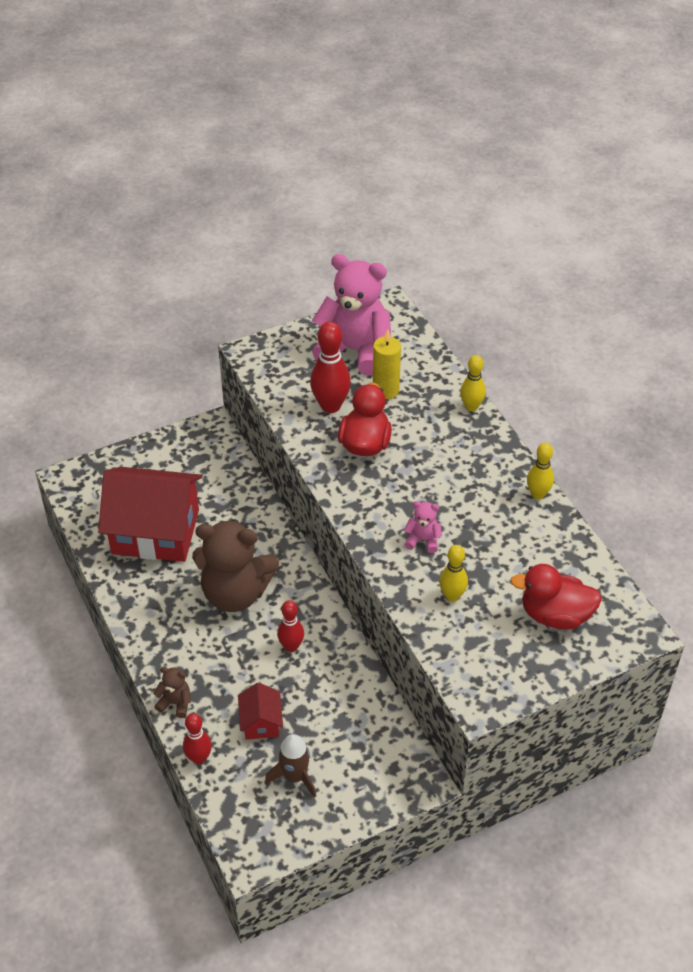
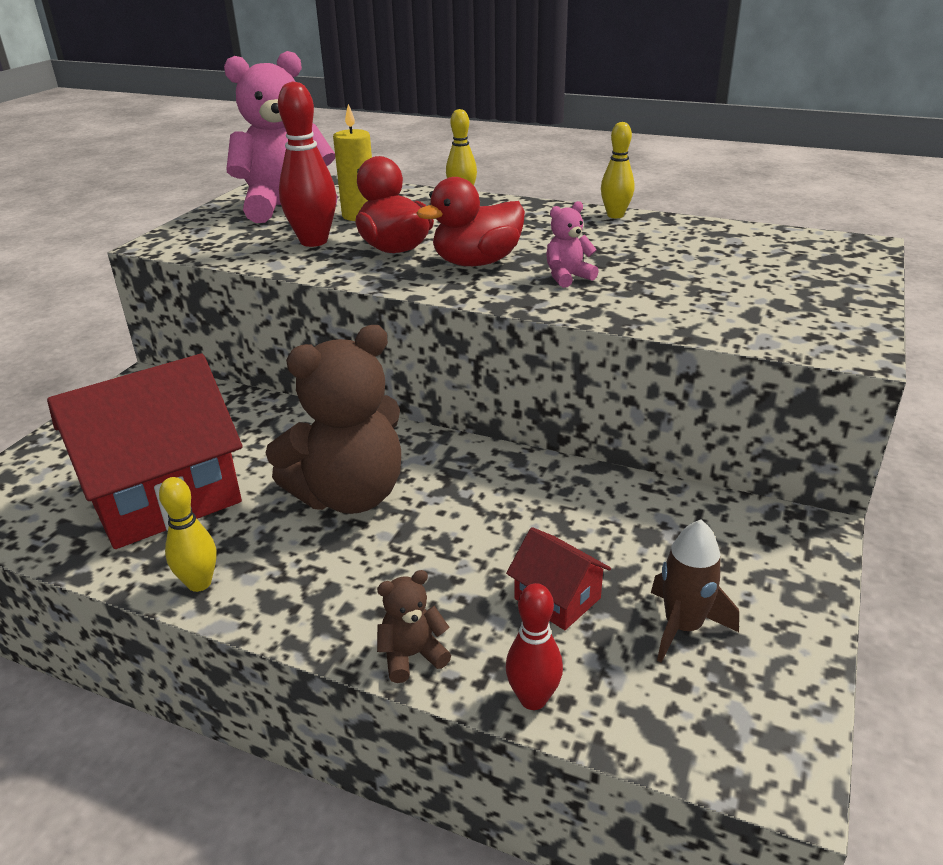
camera: 40 degrees left, 15 degrees down
(291, 646) = (487, 504): red bowling pin -> none
(452, 596) = (669, 296): yellow bowling pin -> yellow bowling pin (199, 583)
(555, 615) = (779, 266): red duck -> red duck (477, 262)

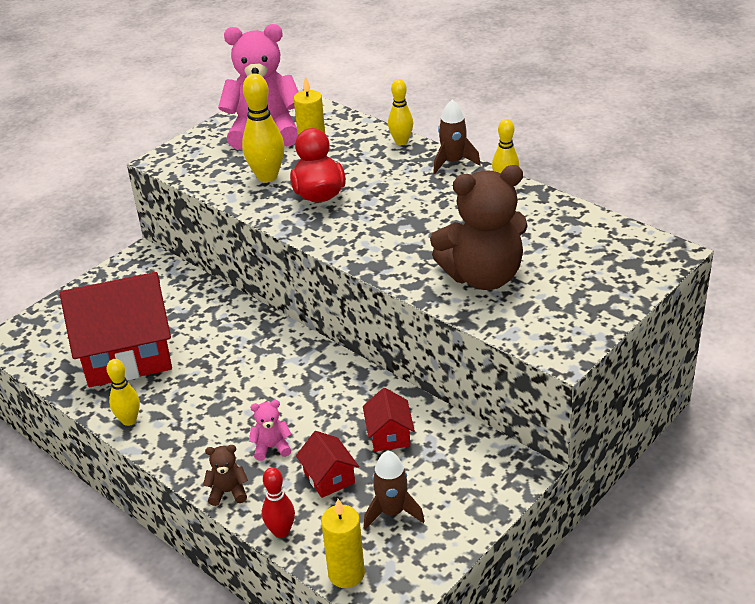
camera: 20 degrees right, 5 degrees up
(314, 241) = (267, 177): red bowling pin -> yellow bowling pin
(349, 495) = (239, 379): brown teddy bear -> brown teddy bear (483, 276)
(477, 262) = (368, 220): red duck -> none
(537, 205) = (453, 162): none -> brown rocket
(567, 277) = (422, 247): pink teddy bear -> pink teddy bear (271, 447)
(605, 524) = (389, 435): none -> red house
(681, 742) = (346, 574): none -> yellow candle

